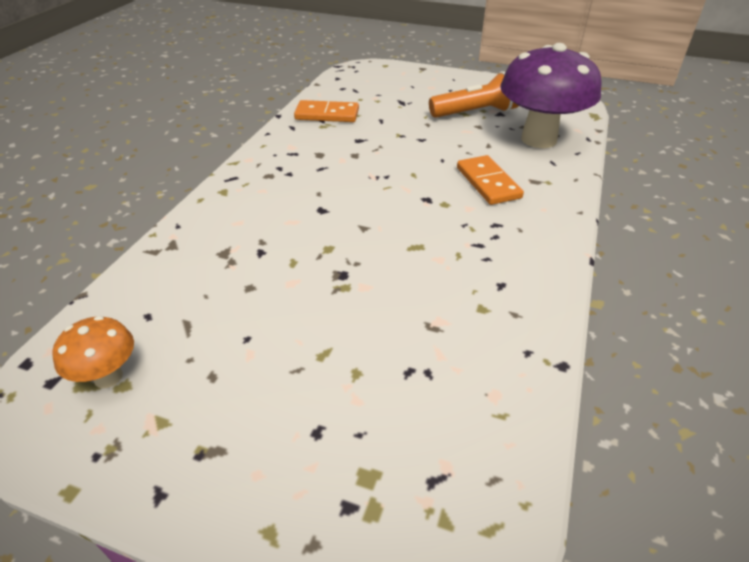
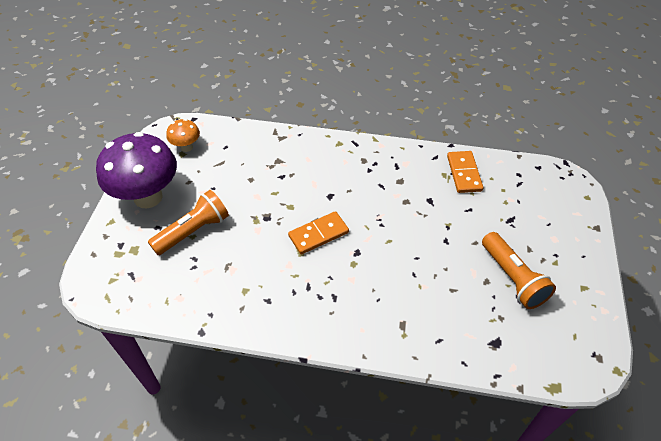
camera: 80 degrees right, 10 degrees up
(344, 370) = (193, 231): none -> orange flashlight
(488, 183) = (389, 290): orange domino -> orange domino (318, 234)
(538, 139) = (478, 330): purple mushroom -> purple mushroom (148, 197)

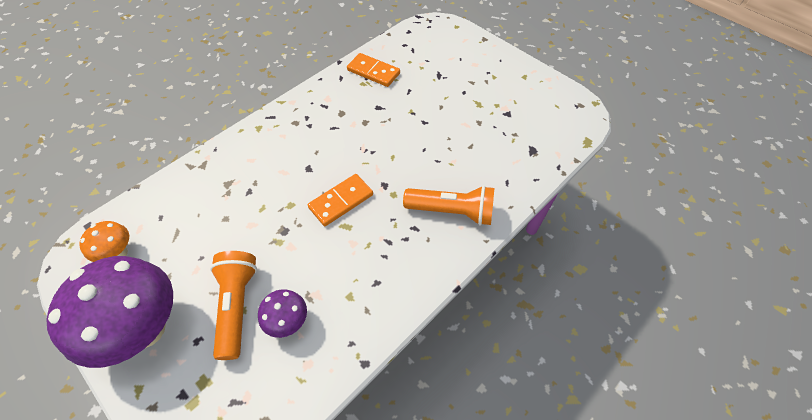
camera: 55 degrees left, 5 degrees up
(201, 267) = (288, 322): none -> purple mushroom
(318, 234) = (341, 201): orange domino -> orange domino turned 45 degrees clockwise
(512, 278) = (488, 106): orange flashlight -> orange flashlight (452, 211)

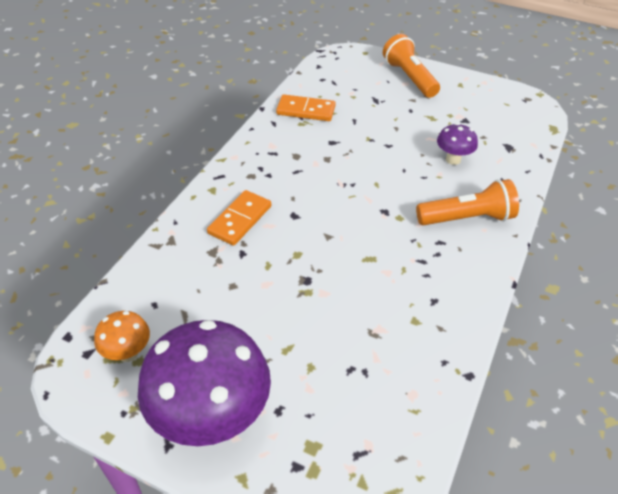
camera: 20 degrees left, 10 degrees down
(237, 306) = (302, 364): orange flashlight -> orange flashlight (409, 78)
(288, 322) = (367, 362): purple mushroom -> purple mushroom (453, 160)
(341, 201) = (349, 237): orange domino -> orange domino (240, 220)

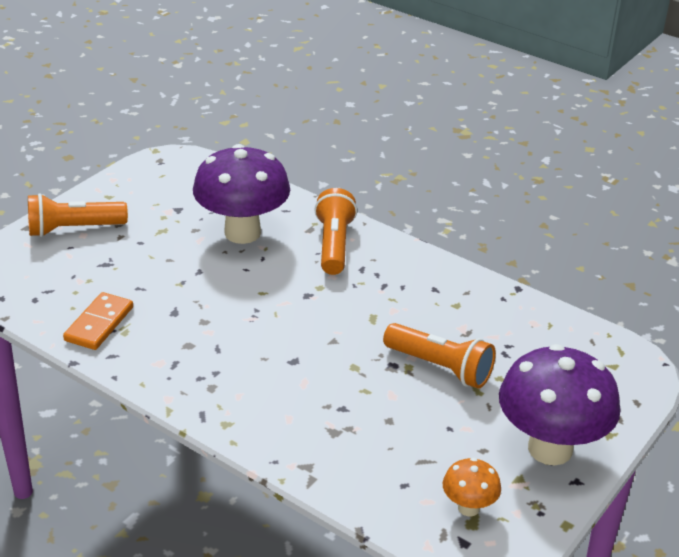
camera: 80 degrees left, 10 degrees down
(240, 220) = (288, 404): orange domino -> none
(313, 316) = (440, 367): none -> orange flashlight
(453, 160) = (242, 233): purple mushroom -> purple mushroom, size x2.14

